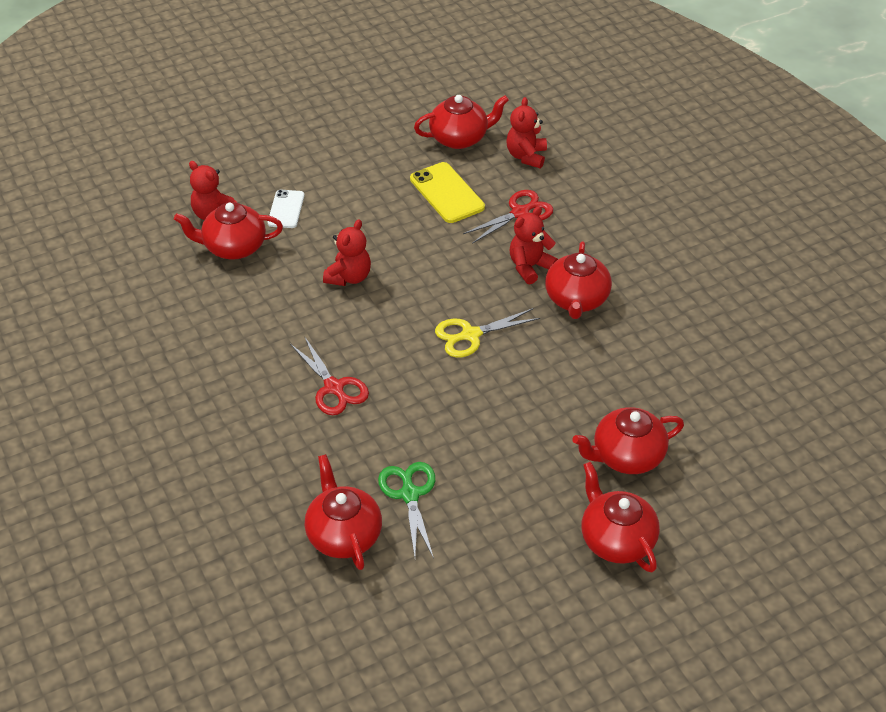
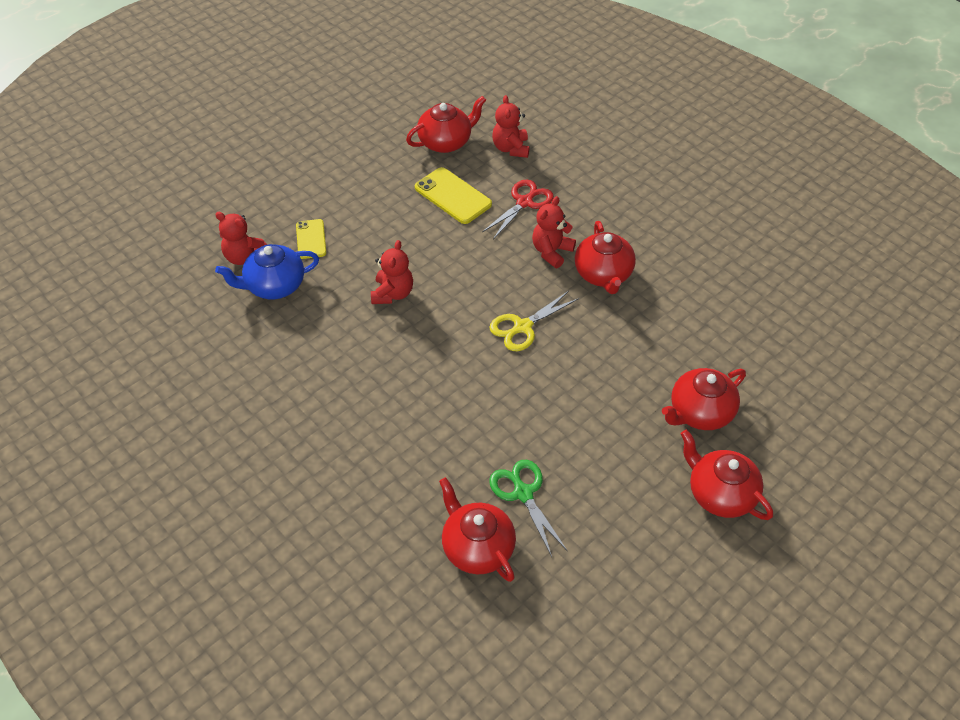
camera: 15 degrees left, 5 degrees up
(233, 247) = (274, 286): red teapot -> blue teapot
(286, 209) = (311, 239): white phone -> yellow phone
(334, 387) = (416, 404): red scissors -> none

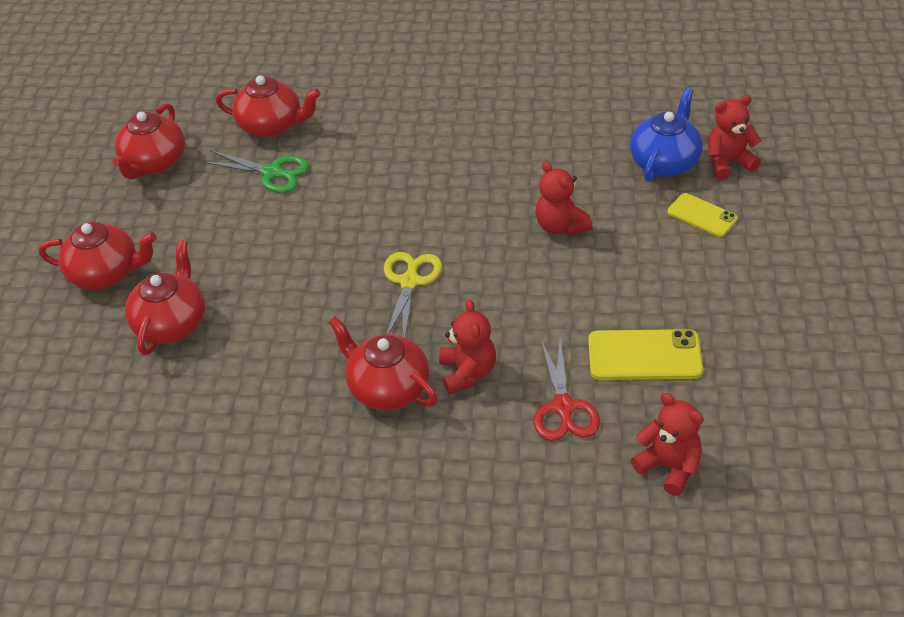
camera: 140 degrees right, 5 degrees down
(446, 142) = (748, 414): red teapot -> red teapot (154, 163)

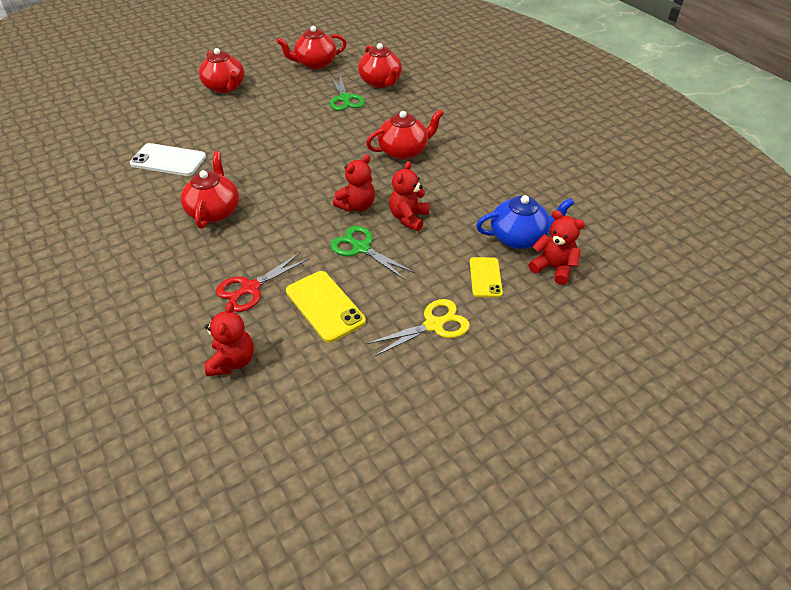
camera: 50 degrees right, 0 degrees up
(172, 323) = (206, 121): red teapot -> red teapot (404, 151)
(226, 396) = (168, 160): none -> white phone
(410, 282) = (304, 181): yellow scissors -> yellow scissors (433, 325)
(467, 373) = (249, 236): red teddy bear -> red teddy bear (357, 206)
(576, 286) = (361, 248): none -> green scissors

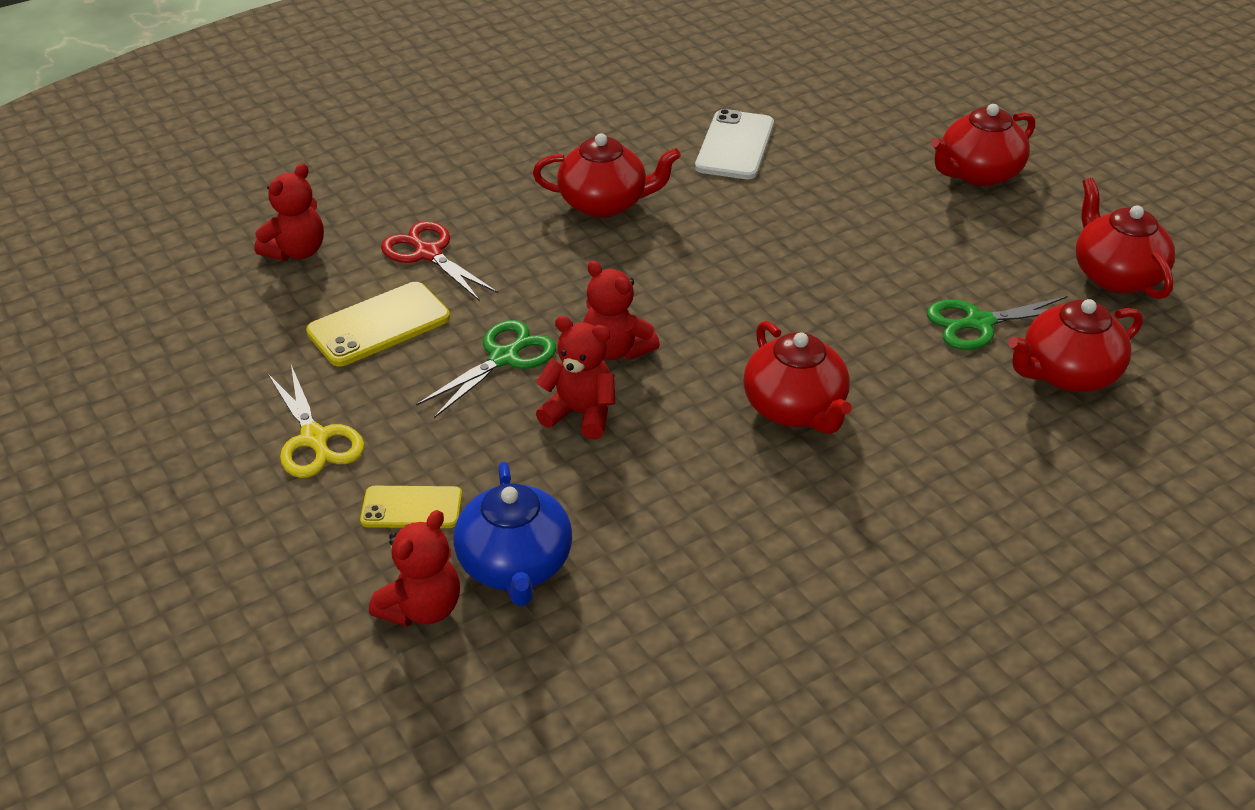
camera: 90 degrees right, 5 degrees down
(232, 361) = (296, 251): red teddy bear -> red teddy bear turned 60 degrees counterclockwise

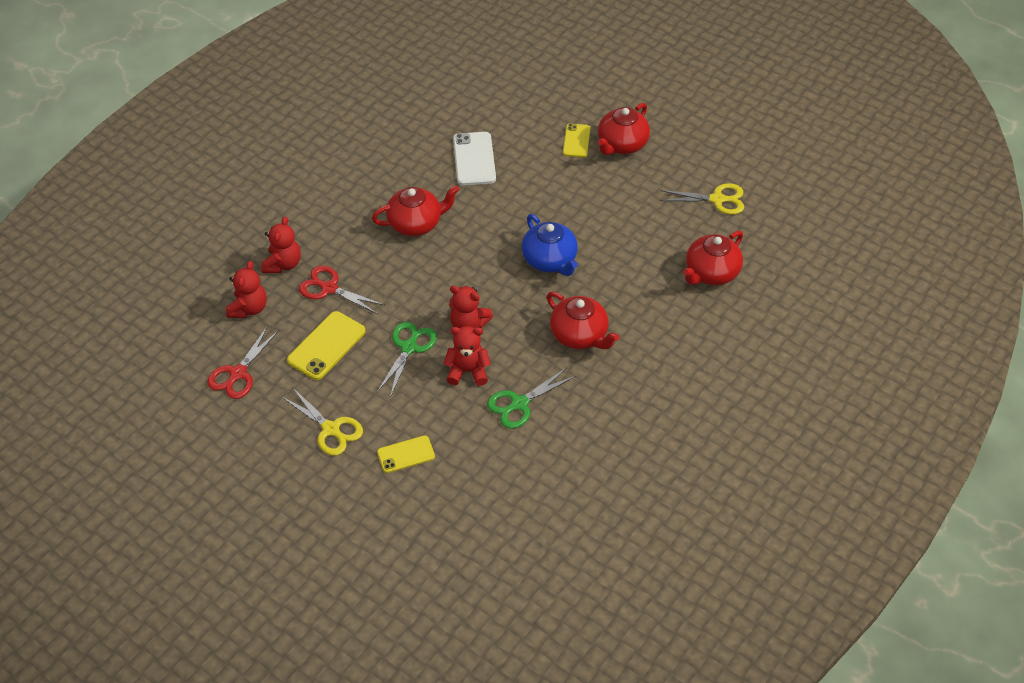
camera: 20 degrees left, 10 degrees up
(226, 328) = (238, 373): none -> red scissors
(422, 608) = (440, 508): red teddy bear -> red teddy bear (283, 264)
(515, 565) = (476, 470): blue teapot -> blue teapot (550, 260)
(906, 155) = (576, 141): none -> yellow phone
(979, 323) = (655, 252): green scissors -> green scissors (519, 403)
(1115, 276) = (717, 199): red teapot -> yellow scissors

